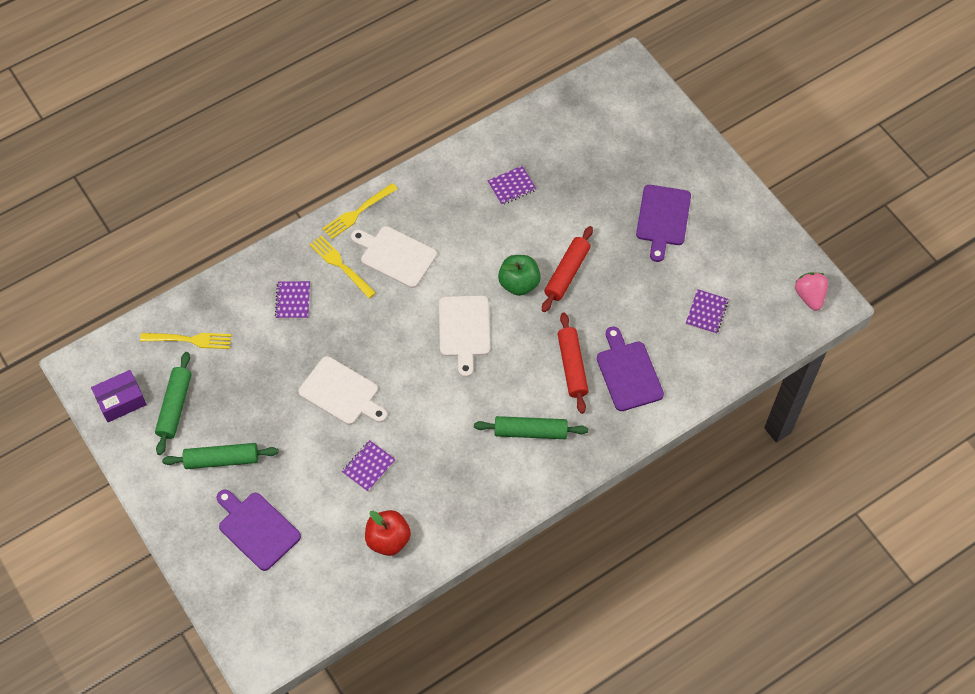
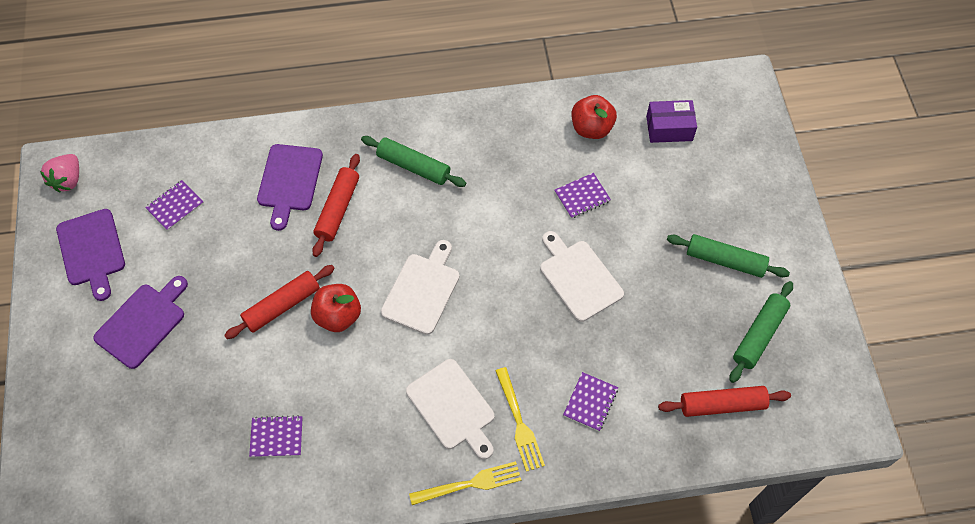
camera: 155 degrees left, 0 degrees up
(121, 401) = (816, 365): purple box -> purple box (669, 128)
(190, 340) = (722, 405): yellow fork -> red rolling pin
(257, 529) = (710, 184): purple cutting board -> purple cutting board (92, 250)
(519, 283) = (338, 316): green apple -> red apple

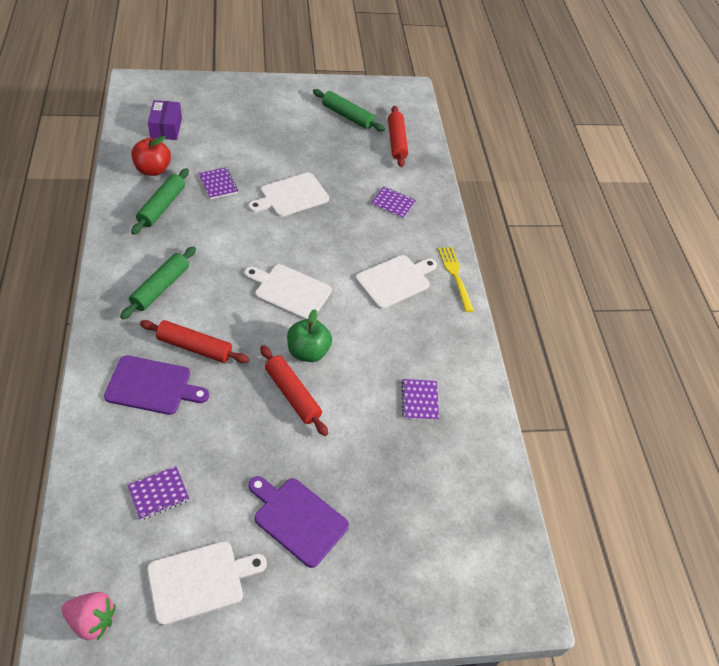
camera: 95 degrees left, 10 degrees down
(92, 250) = (200, 581): purple cutting board -> white cutting board
(175, 206) = (159, 493): purple notebook -> purple notebook turned 75 degrees counterclockwise
(338, 316) = (308, 351): red apple -> green apple
(519, 422) = (408, 243): yellow fork -> none
(725, 260) = (288, 120): green rolling pin -> green rolling pin (162, 206)

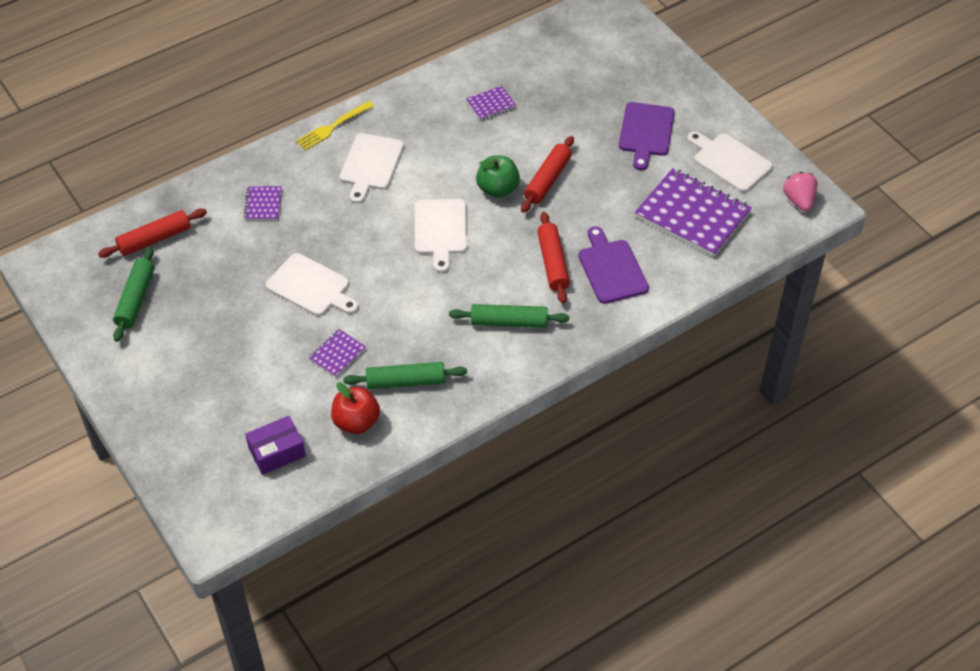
camera: 110 degrees left, 0 degrees up
(159, 493) = (692, 215): purple notebook -> purple notebook, size x2.16
(395, 280) = (371, 165): white cutting board -> white cutting board turned 105 degrees counterclockwise

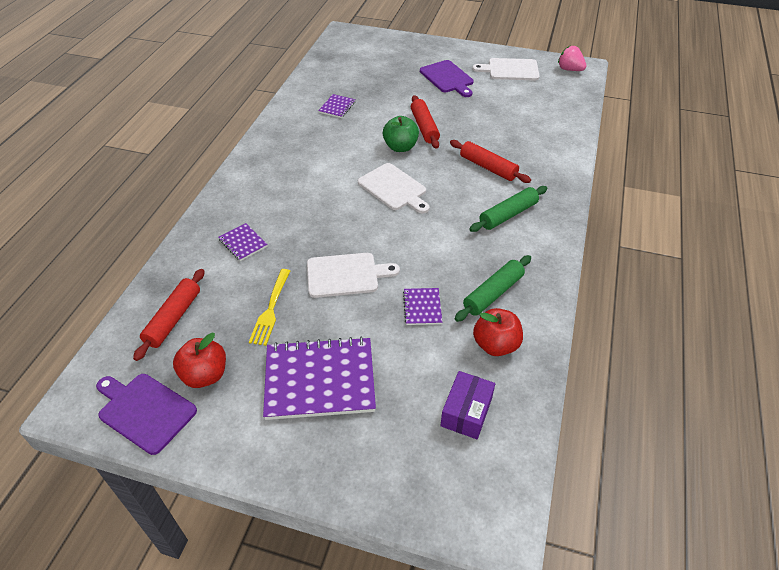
camera: 40 degrees left, 5 degrees down
(135, 299) = (205, 375): green rolling pin -> red apple
(333, 127) = (241, 169): yellow fork -> yellow fork (271, 309)
(371, 165) = (297, 177): white cutting board -> none
(611, 269) = (525, 151): purple cutting board -> purple cutting board (145, 411)
(692, 215) = (528, 102): purple notebook -> purple notebook (320, 380)

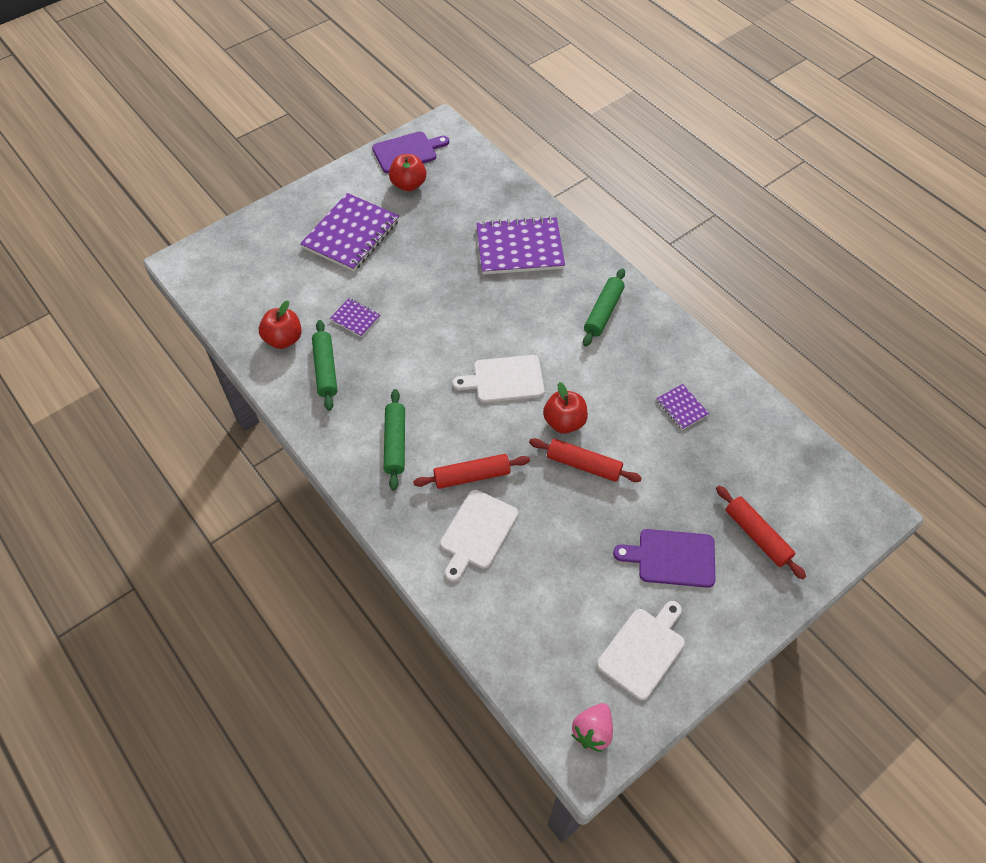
camera: 125 degrees right, 10 degrees up
(173, 318) = (472, 186): red rolling pin -> red rolling pin (757, 535)
(243, 243) = (519, 248): purple notebook -> purple notebook, size x2.16
(271, 309) = (434, 236): yellow fork -> none
(280, 168) = (603, 312): none -> green rolling pin
(346, 275) = (429, 292): white cutting board -> white cutting board (477, 532)
(400, 147) = (564, 422): green apple -> red apple
(466, 412) = (256, 291): purple box -> none
(569, 69) = (592, 731): pink strawberry -> pink strawberry turned 135 degrees clockwise

